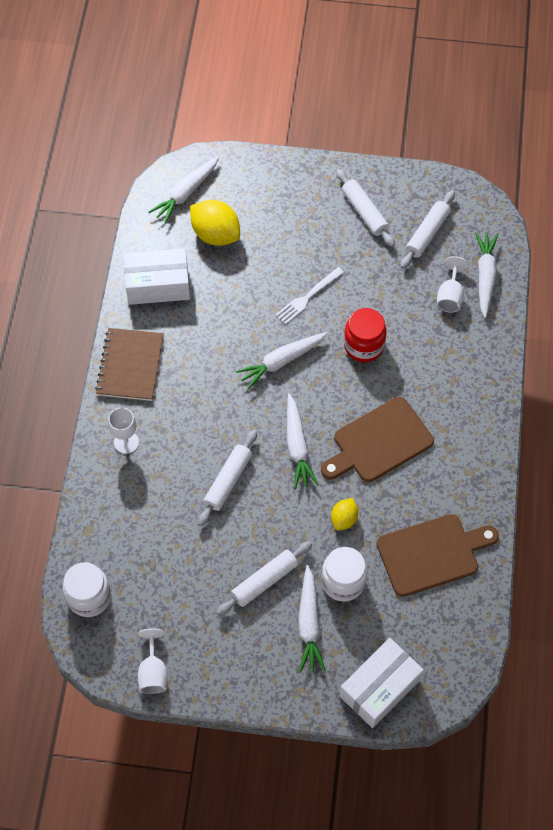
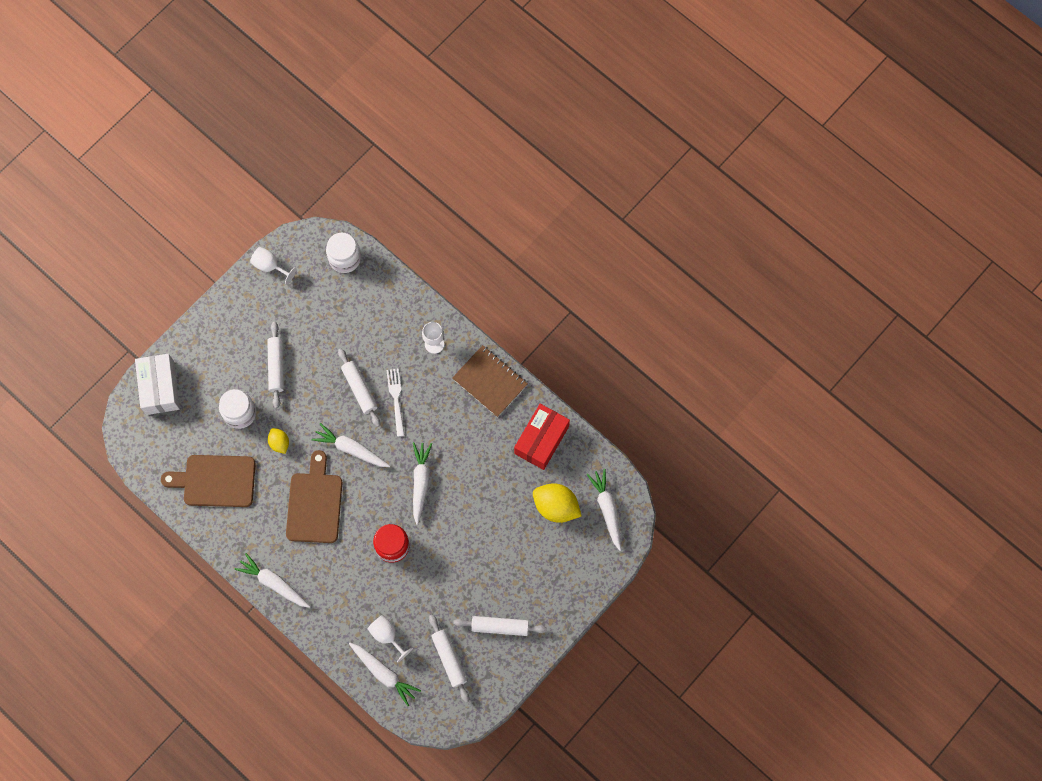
camera: 125 degrees right, 10 degrees up
(158, 285) = (541, 440): white box -> red box
(215, 234) = (556, 507): yellow lemon -> yellow lemon turned 45 degrees clockwise
(307, 297) = (458, 535): white fork -> white fork (396, 399)
(309, 624) = (229, 374): white carrot -> white carrot (273, 583)
(432, 554) = (215, 481): brown cutting board -> brown cutting board turned 75 degrees clockwise

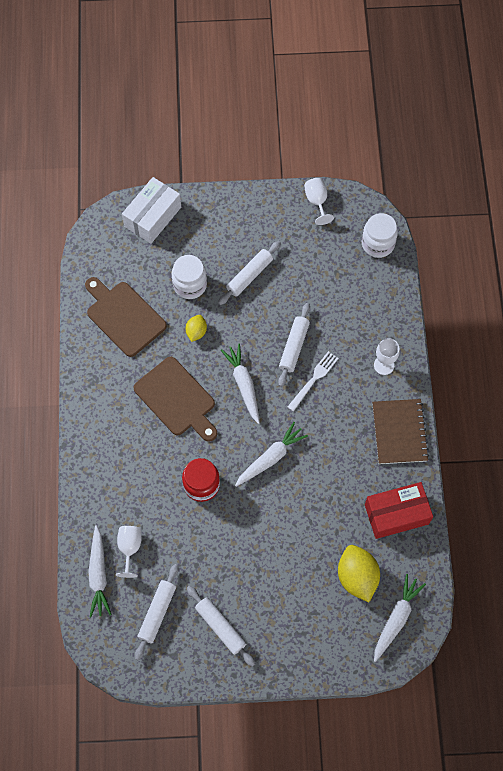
camera: 45 degrees right, 5 degrees down
(273, 583) = (89, 428): white carrot -> none
(315, 504) = (177, 399): brown cutting board -> brown cutting board turned 90 degrees clockwise

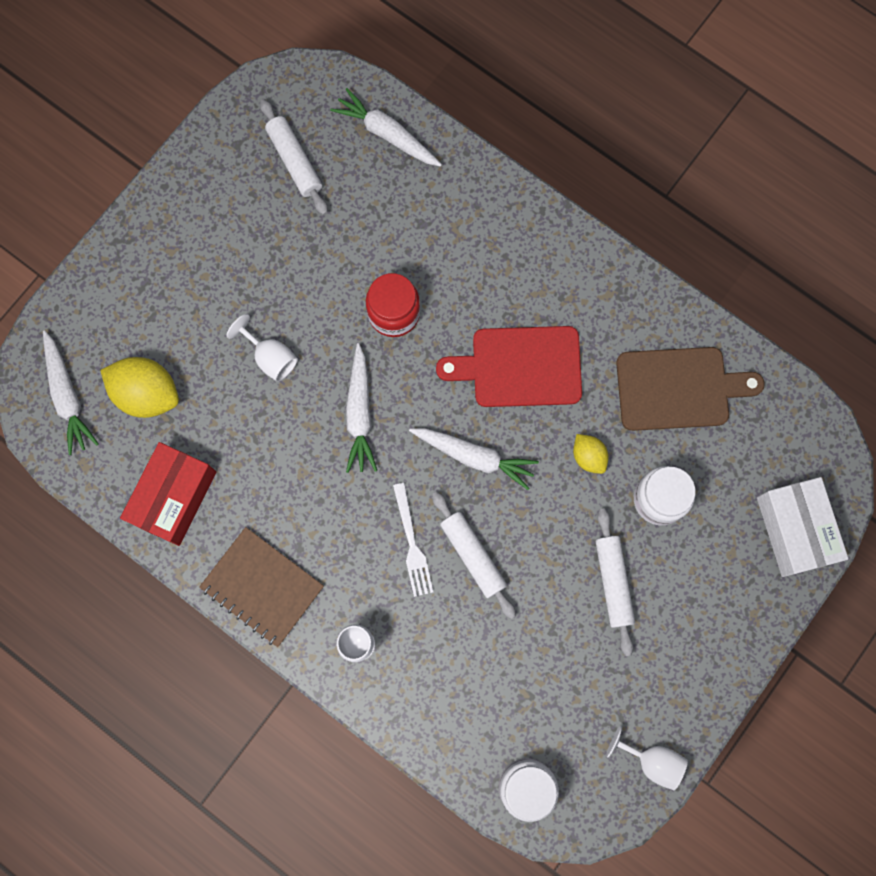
camera: 130 degrees right, 10 degrees up
(130, 548) = (388, 185): white goblet -> white goblet (270, 357)
(177, 399) = (520, 367): brown cutting board -> red cutting board
(220, 627) = (223, 211): white rolling pin -> none

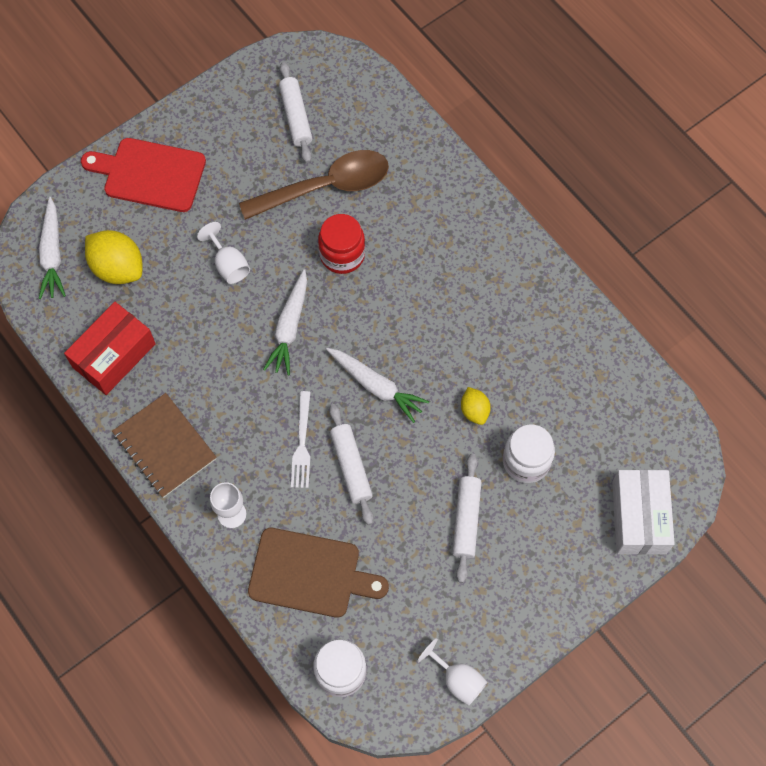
camera: 15 degrees right, 10 degrees down
(352, 237) = (325, 187): none -> brown spoon
(387, 134) = (378, 113): white carrot -> none
(520, 367) = (436, 323): red cutting board -> red cutting board (150, 174)
(678, 389) = (568, 375): brown cutting board -> brown cutting board (310, 574)

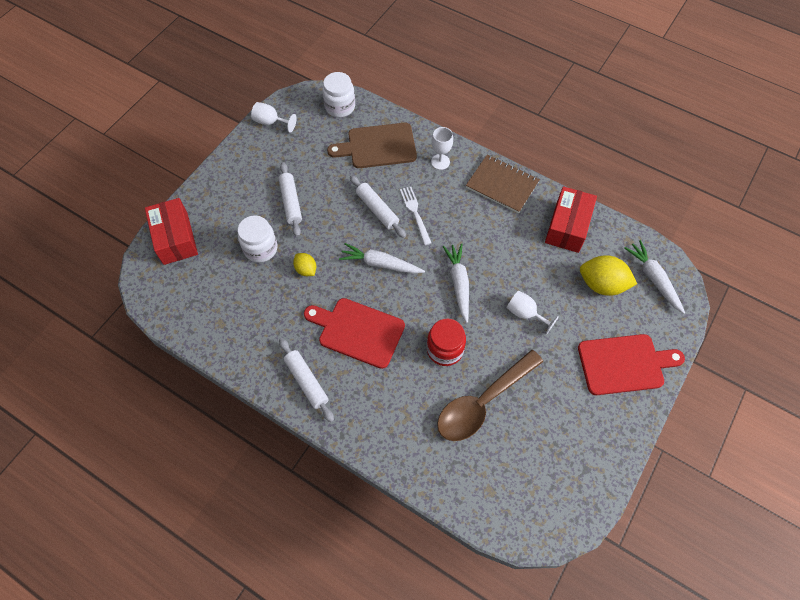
camera: 160 degrees right, 5 degrees down
(296, 117) = (538, 459): white rolling pin -> white rolling pin (306, 382)
(435, 309) = (358, 331): none -> red cutting board
(639, 517) = (175, 238): white box -> red box

